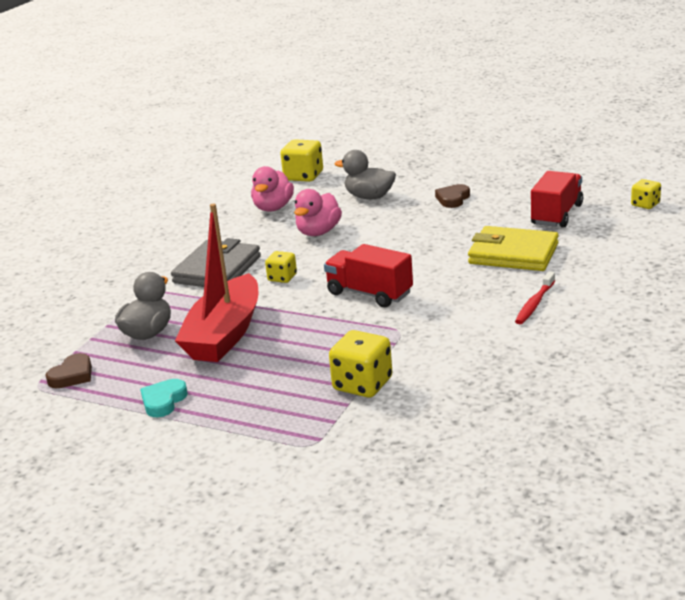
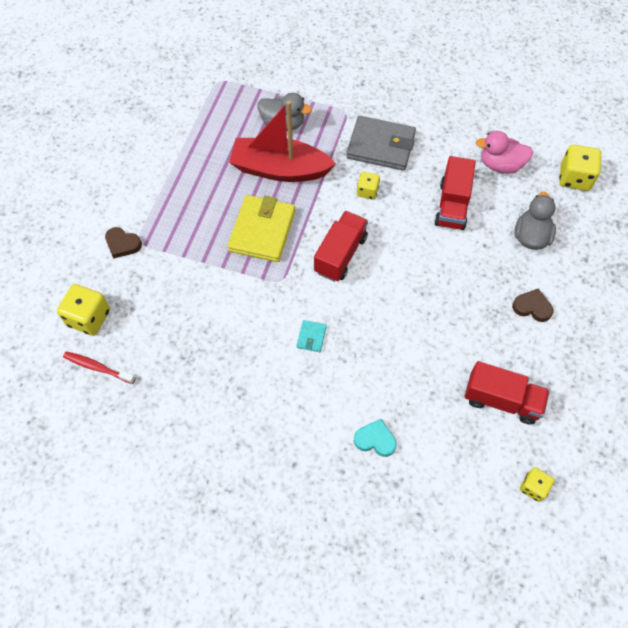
camera: 80 degrees right, 35 degrees up
(72, 375) = (230, 96): brown heart -> brown heart (122, 244)
(163, 401) = (195, 152): turquoise heart -> turquoise heart (375, 440)
(318, 232) = (452, 205): pink duck -> red truck
(362, 384) = (207, 262): yellow dice -> yellow dice (89, 318)
(482, 310) = (311, 337): none -> turquoise wallet
(513, 254) = (414, 360): yellow wallet -> yellow wallet (262, 231)
(535, 304) = (322, 376): red toothbrush -> red toothbrush (98, 367)

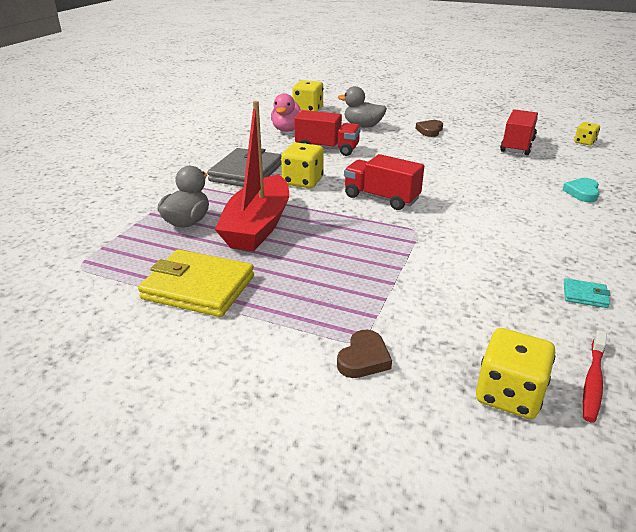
camera: 85 degrees left, 30 degrees down
(262, 231) = (347, 240): yellow wallet -> yellow wallet (198, 287)
(311, 337) = (485, 217): turquoise wallet -> turquoise wallet (585, 295)
(367, 191) = (303, 181): yellow dice -> yellow dice, size x1.67

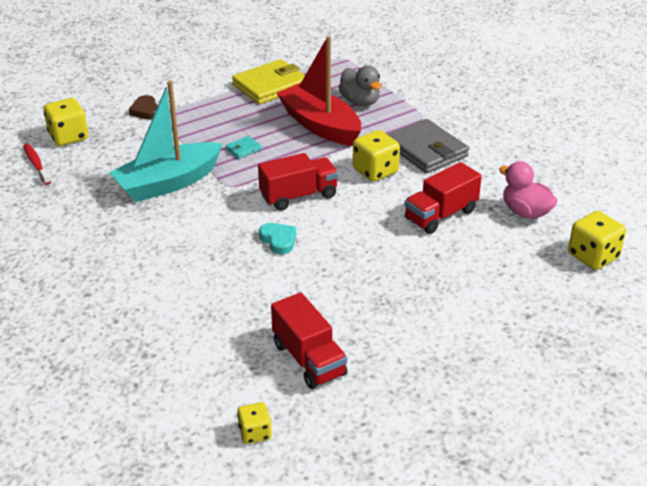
camera: 125 degrees right, 5 degrees up
(363, 126) = (490, 271): grey duck -> none
(430, 131) = (425, 317): brown heart -> none
(463, 264) = (168, 183): none -> turquoise boat
(582, 193) = (167, 318): turquoise heart -> turquoise heart (278, 240)
(585, 295) = (77, 209): turquoise wallet -> turquoise wallet (243, 149)

